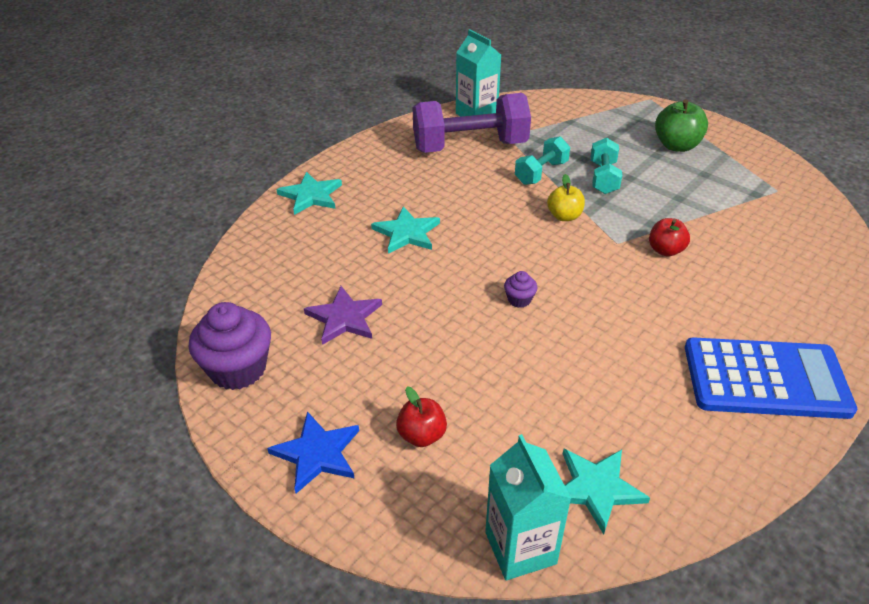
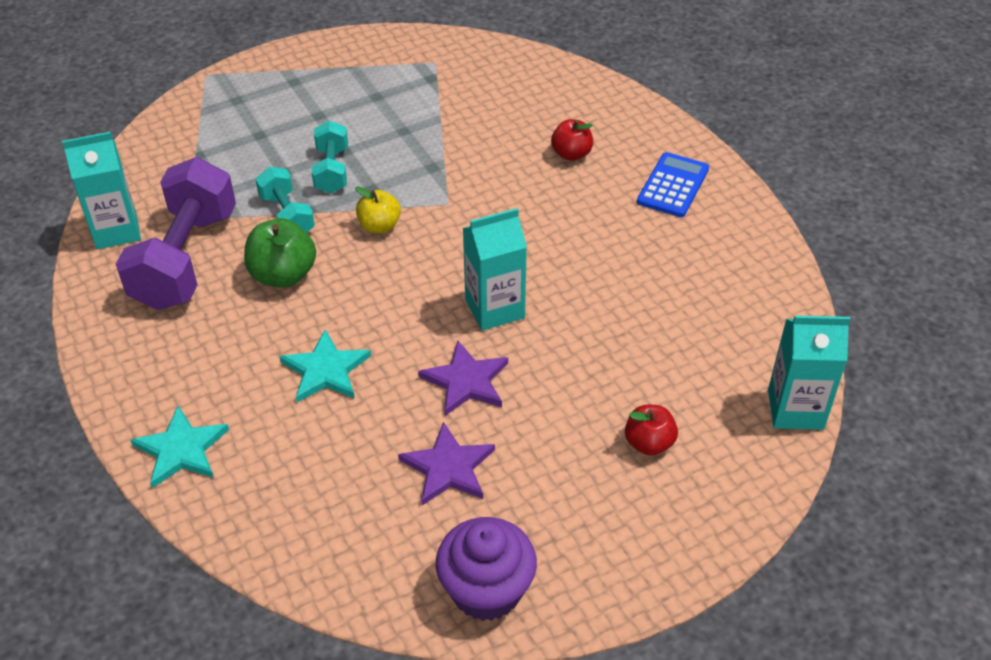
camera: 70 degrees left, 5 degrees up
(317, 453) = (641, 536): blue star -> none
(433, 304) = (466, 381): none -> purple star
(519, 300) = (494, 308): purple cupcake -> turquoise carton
(596, 488) = (750, 338): turquoise star -> none
(603, 178) = (332, 170): turquoise dumbbell -> turquoise dumbbell turned 60 degrees clockwise
(665, 250) = (479, 174): red apple -> red apple (571, 154)
(676, 146) = (312, 94): green apple -> green apple (283, 275)
(765, 379) = (673, 185): blue calculator -> blue calculator, size x0.60

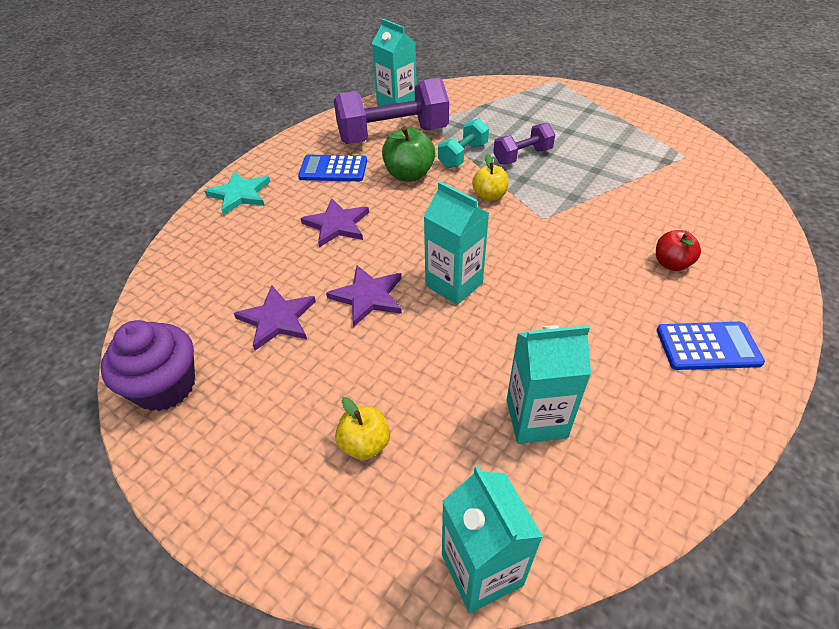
camera: 65 degrees right, 0 degrees up
(208, 340) = (333, 169): none -> blue calculator
(326, 370) = (337, 225): turquoise star -> purple star
(332, 170) = (522, 156): turquoise dumbbell -> purple dumbbell
(649, 443) = (365, 444): red apple -> yellow apple
(684, 320) = (536, 419): none -> turquoise carton

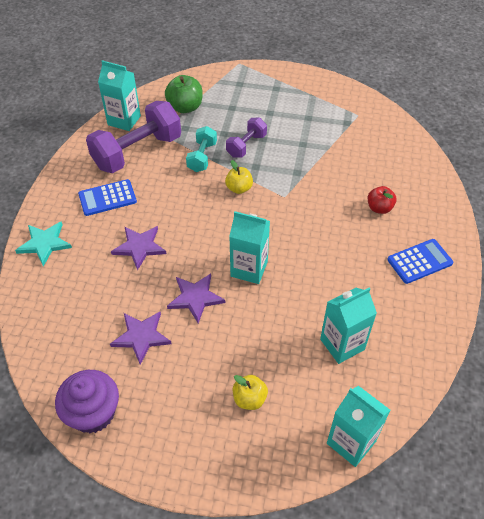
camera: 25 degrees left, 5 degrees up
(409, 175) = (170, 186): green apple -> green apple (185, 107)

